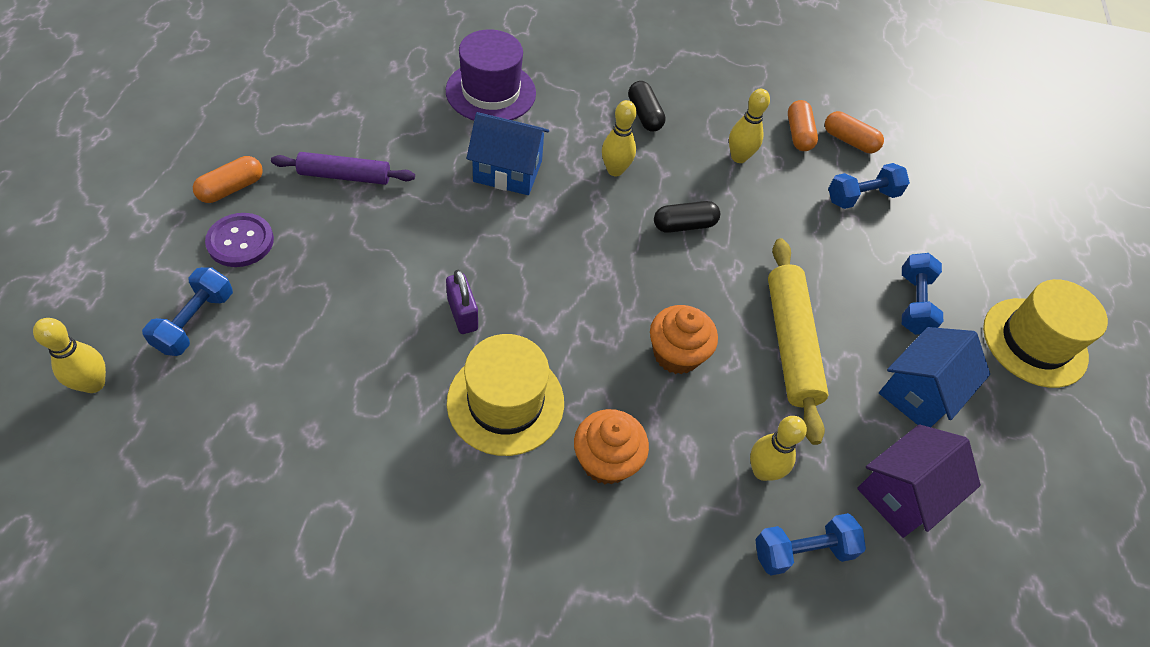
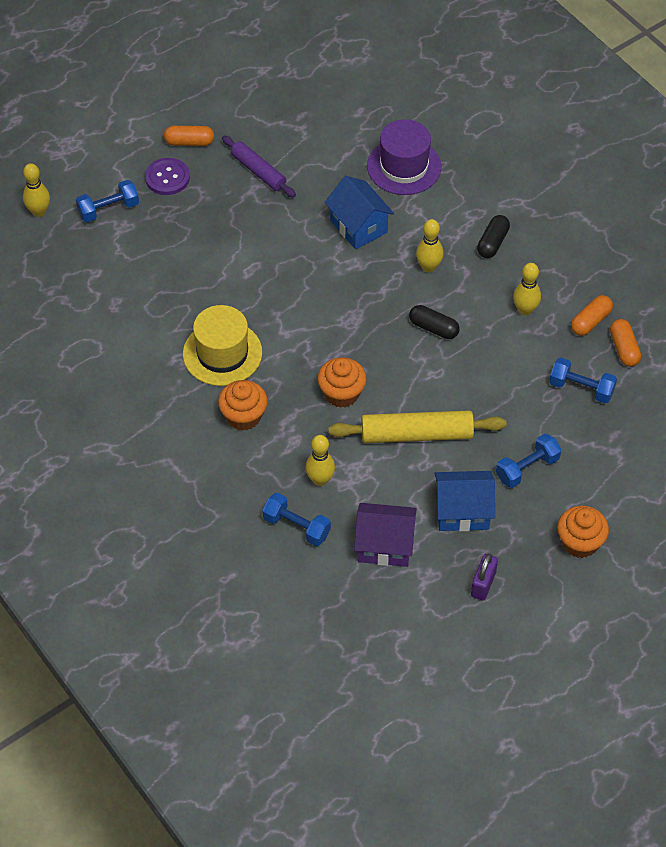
camera: 50 degrees right, 0 degrees up
(462, 314) = (245, 294): purple padlock -> purple padlock (483, 584)
(790, 343) = (416, 434): yellow rolling pin -> yellow rolling pin turned 45 degrees clockwise
(1034, 342) = (580, 542): yellow hat -> orange cupcake

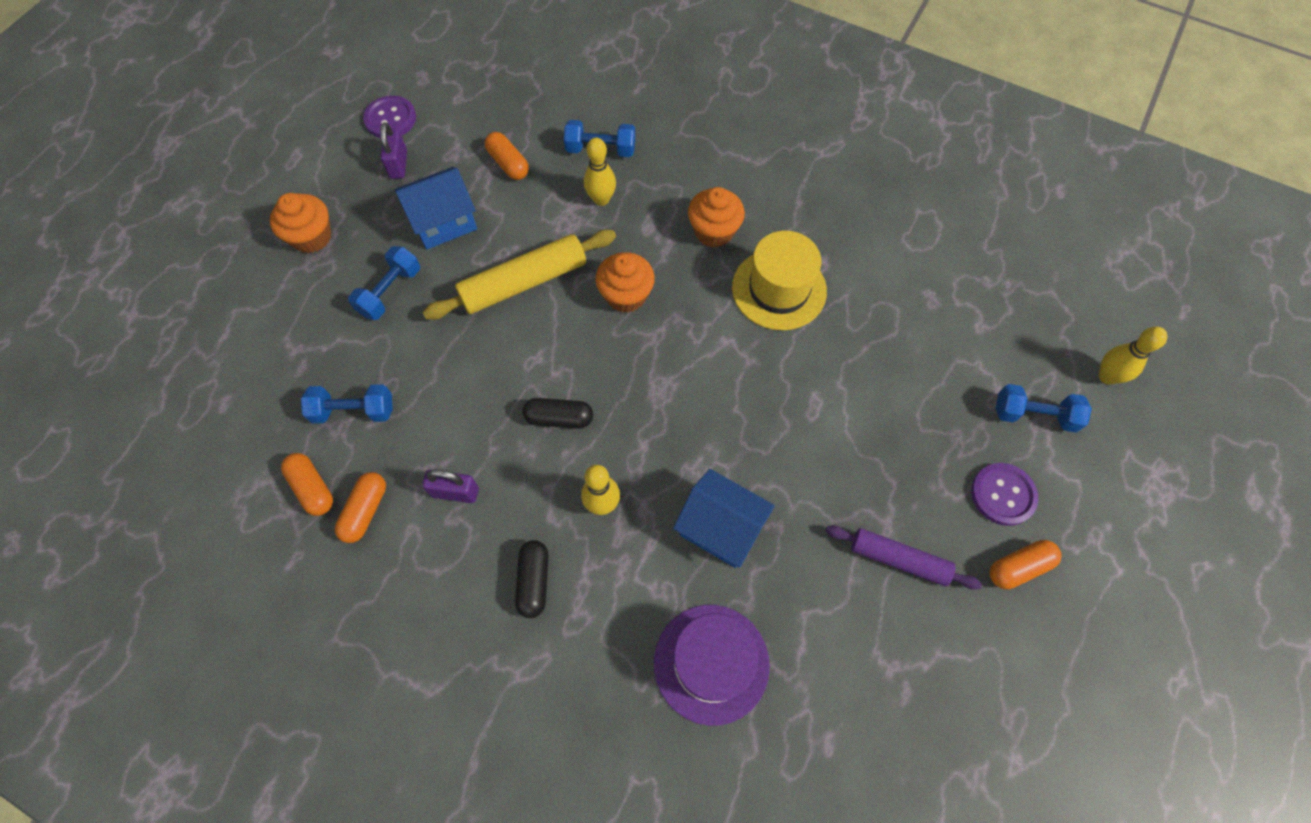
camera: 155 degrees right, 10 degrees up
(108, 209) = (1034, 415): blue dumbbell -> blue dumbbell turned 60 degrees clockwise
(384, 545) = (508, 164): purple house -> orange capsule
(475, 637) = (390, 119): none -> purple button
(525, 310) = (455, 492): yellow bowling pin -> purple padlock

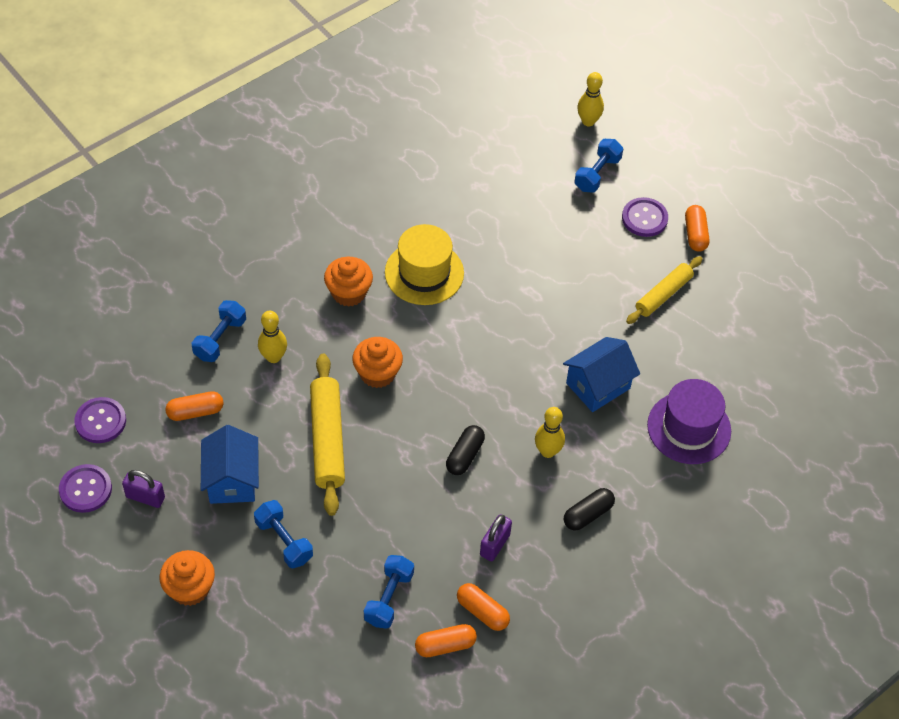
camera: 70 degrees left, 10 degrees down
(467, 100) = (100, 421): none -> purple button
(534, 581) = (588, 514): black capsule -> black capsule turned 60 degrees counterclockwise
(898, 559) = (663, 295): purple rolling pin -> yellow rolling pin

